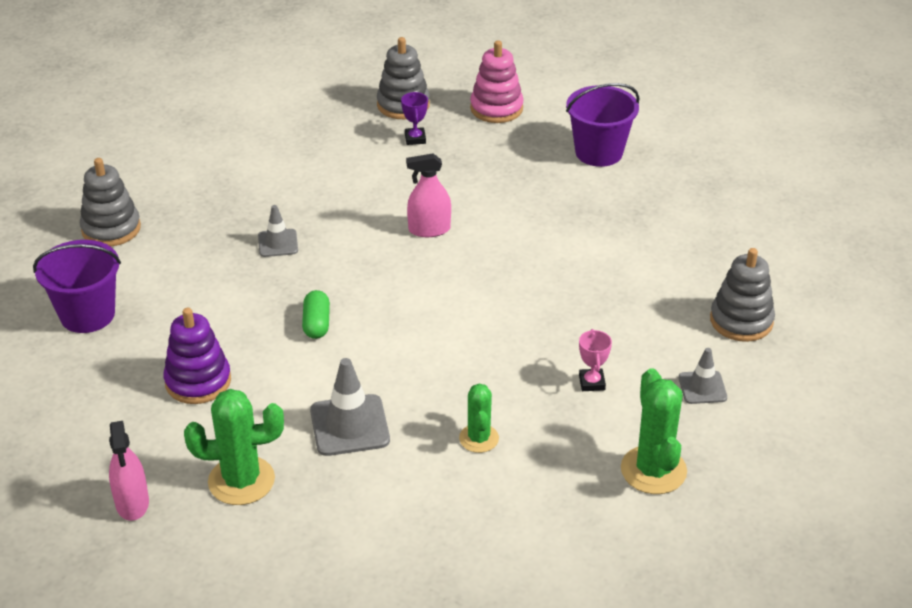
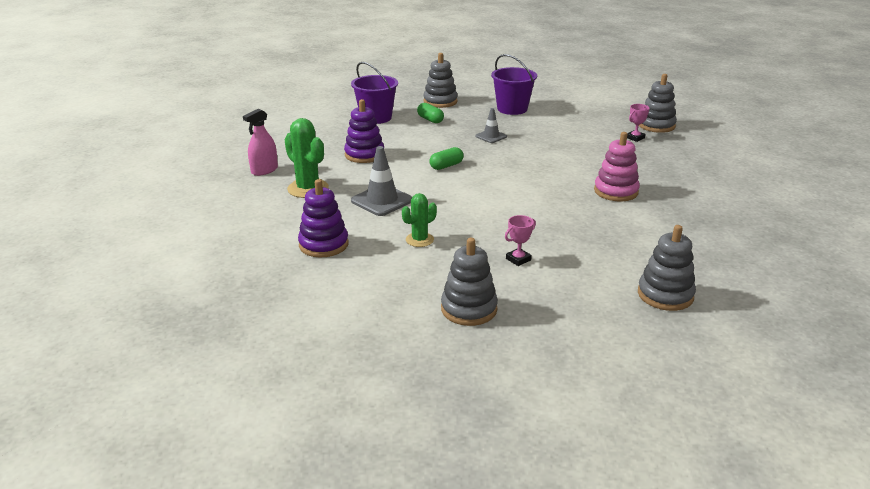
camera: 55 degrees right, 10 degrees down
(160, 268) = (430, 120): none -> green capsule
(410, 528) = (323, 244): none -> purple stacking toy
(415, 139) = (635, 138): purple trophy -> pink trophy
(429, 229) = (568, 167): pink spray bottle -> none
(496, 108) = (706, 148): pink stacking toy -> pink stacking toy (616, 191)
(599, 152) = (732, 189): purple bucket -> purple bucket (512, 109)
(653, 470) = (469, 309): green cactus -> grey stacking toy
(702, 387) = (574, 302): grey traffic cone -> none

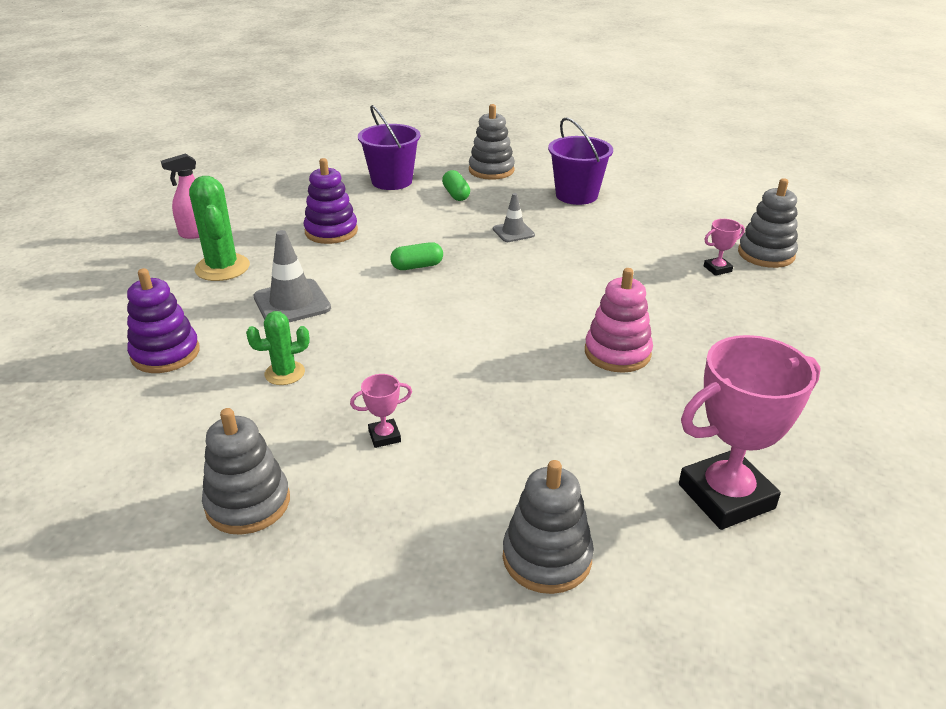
camera: 20 degrees right, 5 degrees up
(732, 248) = (726, 496): none -> pink trophy

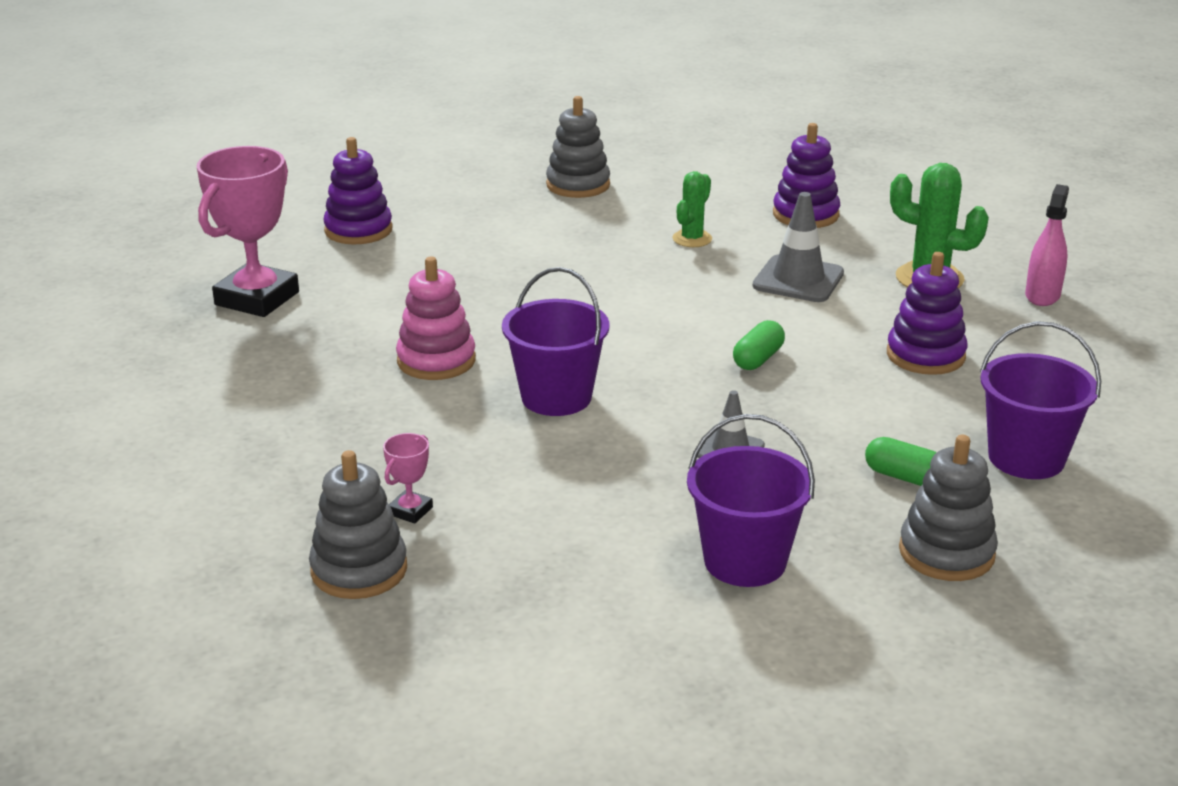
camera: 140 degrees right, 5 degrees down
(384, 436) = (549, 238): pink trophy -> none
(547, 557) = (358, 230): grey stacking toy -> purple stacking toy
(567, 294) = (556, 397): none -> purple bucket

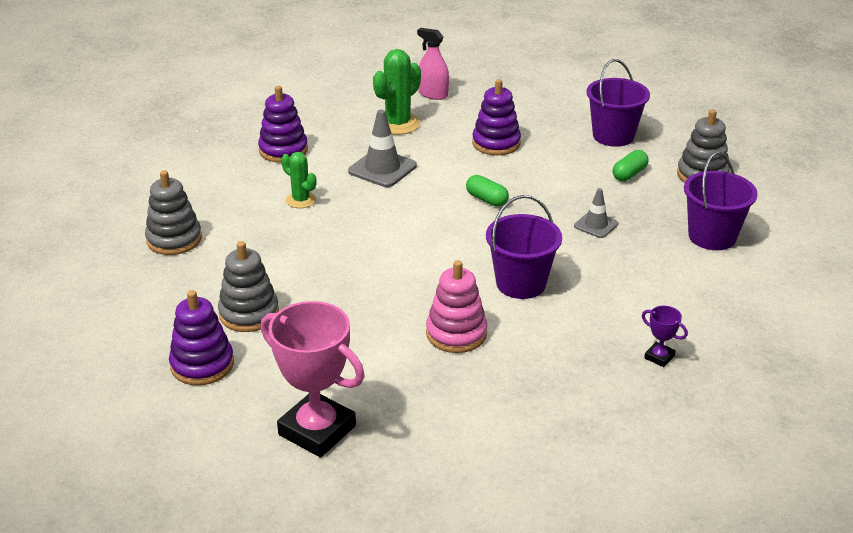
camera: 80 degrees left, 5 degrees up
(359, 570) = (727, 382): grey stacking toy -> grey stacking toy (249, 314)
(410, 511) = (659, 357): pink trophy -> purple trophy

